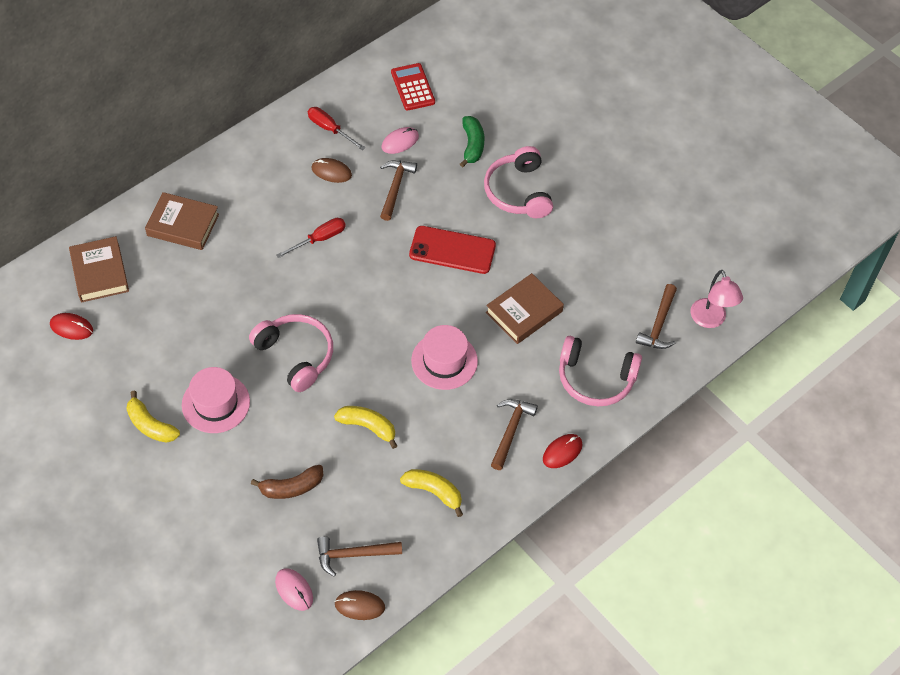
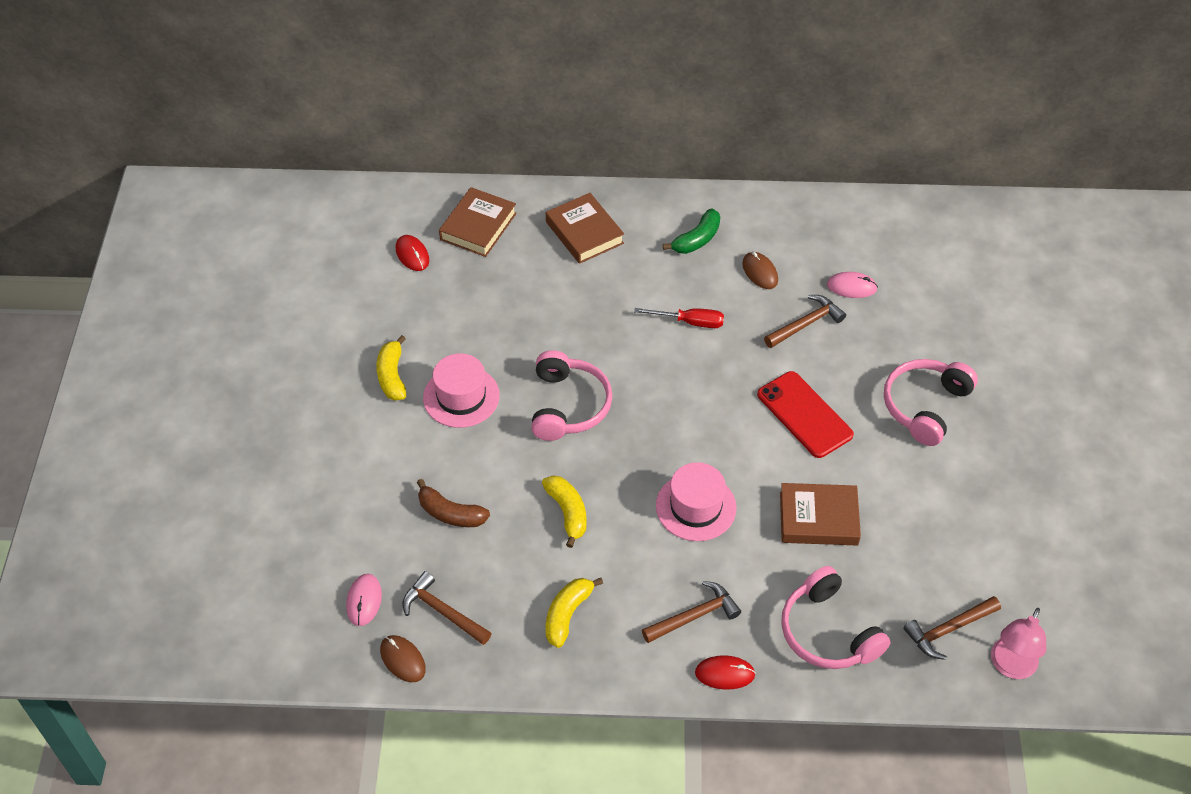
camera: 45 degrees right, 5 degrees down
(330, 129) = (796, 235): red screwdriver -> none
(412, 87) = (913, 247): red calculator -> none
(434, 492) = (567, 614): yellow banana -> yellow banana turned 135 degrees counterclockwise
(472, 145) = (920, 334): green banana -> green banana (697, 239)

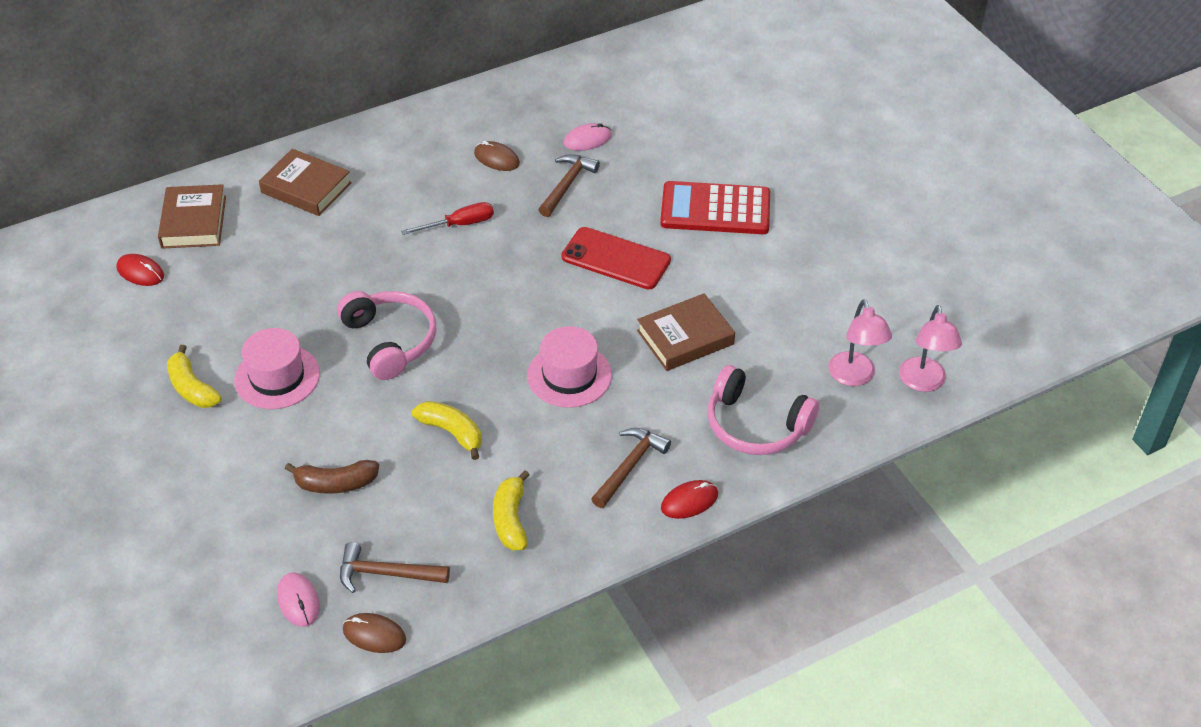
camera: 30 degrees left, 5 degrees down
(697, 239) = (419, 153): green banana -> none
(925, 406) = (715, 209): pink headphones -> red calculator
(948, 629) = (854, 377): brown hammer -> pink lamp

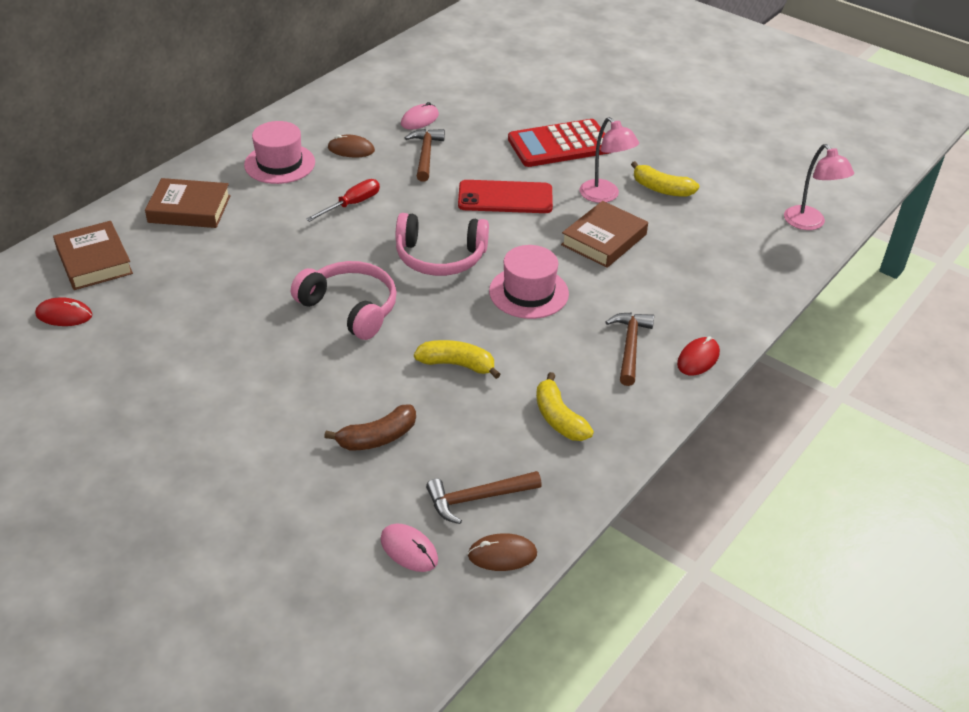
camera: 25 degrees left, 5 degrees down
(192, 388) = (180, 398): yellow banana -> yellow banana (661, 189)
(277, 377) = (261, 365): pink hat -> pink hat (279, 163)
(756, 425) = (707, 287): pink headphones -> pink headphones (440, 257)
(854, 377) = (756, 233): pink lamp -> pink lamp (604, 196)

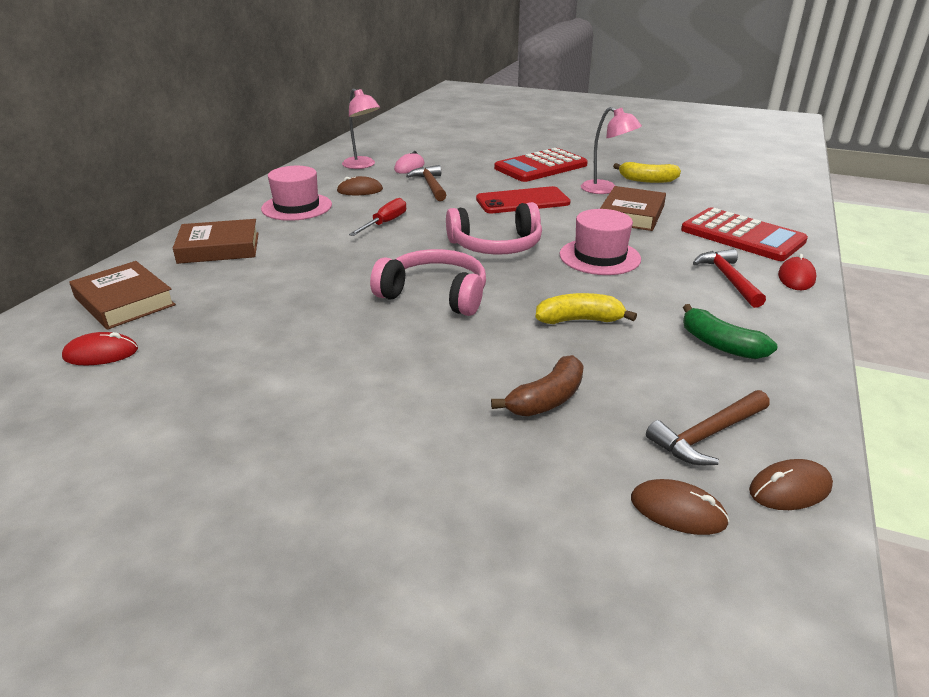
camera: 15 degrees left, 10 degrees down
(409, 550) = (678, 510): pink mouse -> brown mouse
(559, 418) = (720, 344): yellow banana -> green banana
(630, 347) = (728, 279): brown hammer -> red hammer
(693, 293) = (742, 236): none -> red calculator
(809, 223) = (782, 184): pink lamp -> pink lamp (362, 165)

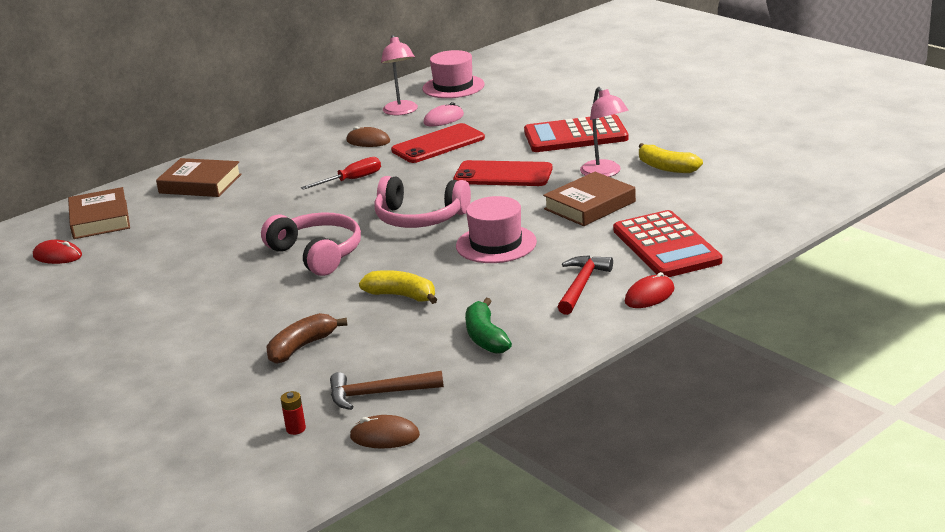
camera: 30 degrees right, 5 degrees down
(296, 207) = (296, 152): pink hat -> pink hat (453, 87)
(430, 185) = (438, 144): brown hammer -> red phone
(547, 399) = (302, 347): brown banana -> brown banana turned 150 degrees clockwise
(678, 510) = (296, 429): brown mouse -> red battery

